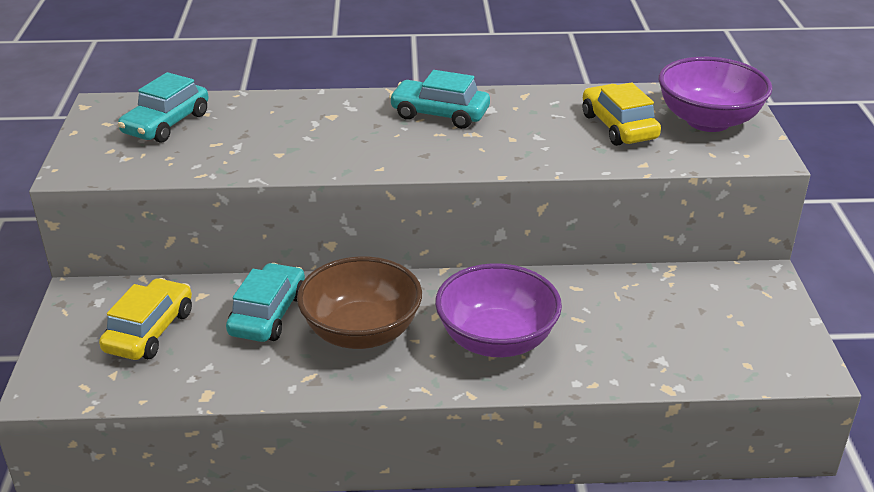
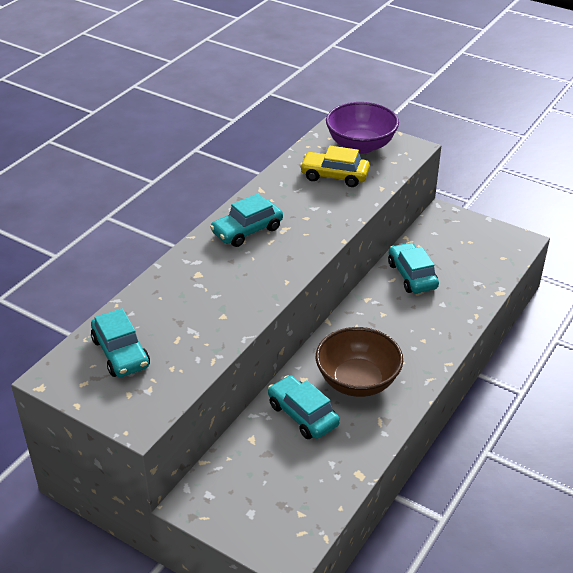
camera: 55 degrees left, 5 degrees up
(150, 331) = (269, 479): yellow car -> none
(496, 340) = (411, 331): purple bowl -> none
(603, 300) = (412, 275): none -> turquoise car

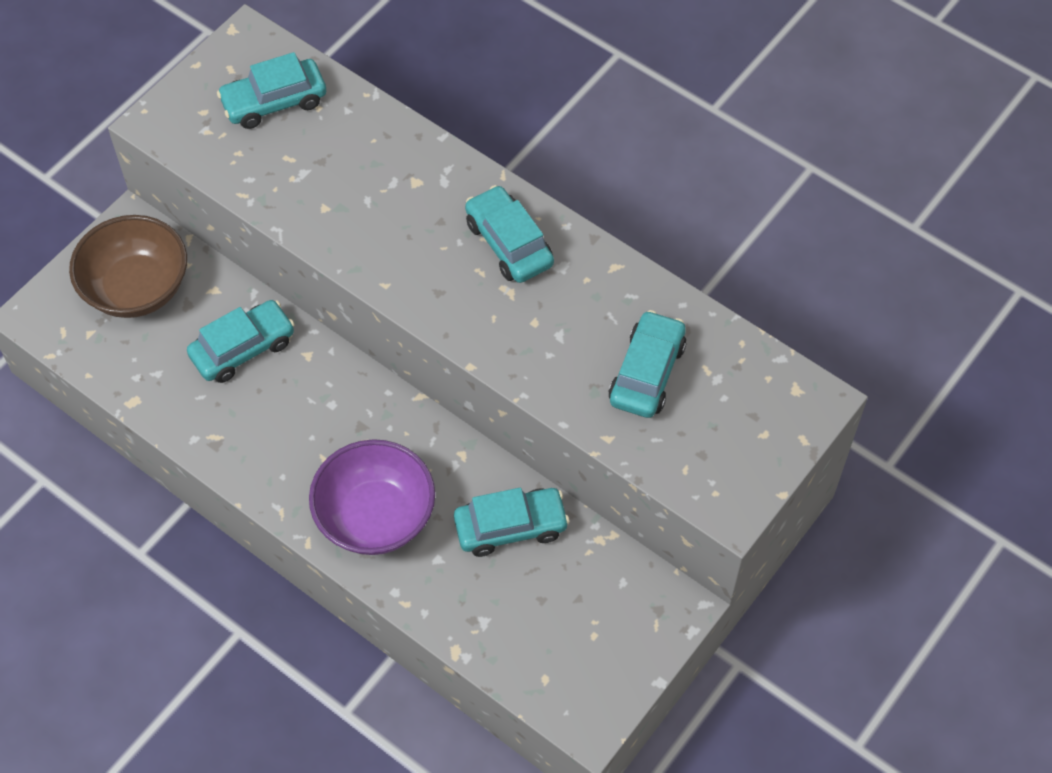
camera: 95 degrees right, 20 degrees up
(334, 176) = (647, 373): yellow car -> turquoise car
(357, 381) = (292, 419): brown bowl -> brown bowl (137, 288)
(360, 145) = (740, 424): purple bowl -> purple bowl (375, 517)

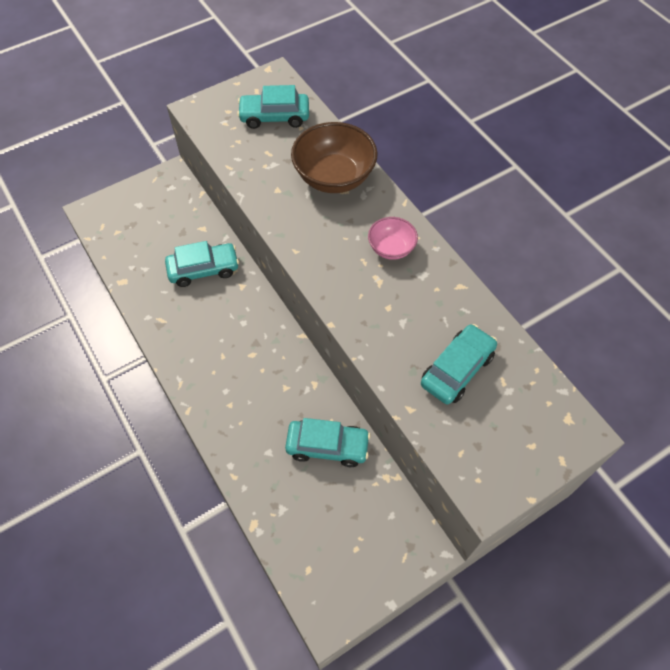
camera: 20 degrees right, 0 degrees up
(137, 288) = (157, 213): brown bowl -> brown bowl (334, 177)
(375, 517) = (239, 408): purple bowl -> none
(509, 243) = (391, 248): turquoise car -> pink bowl

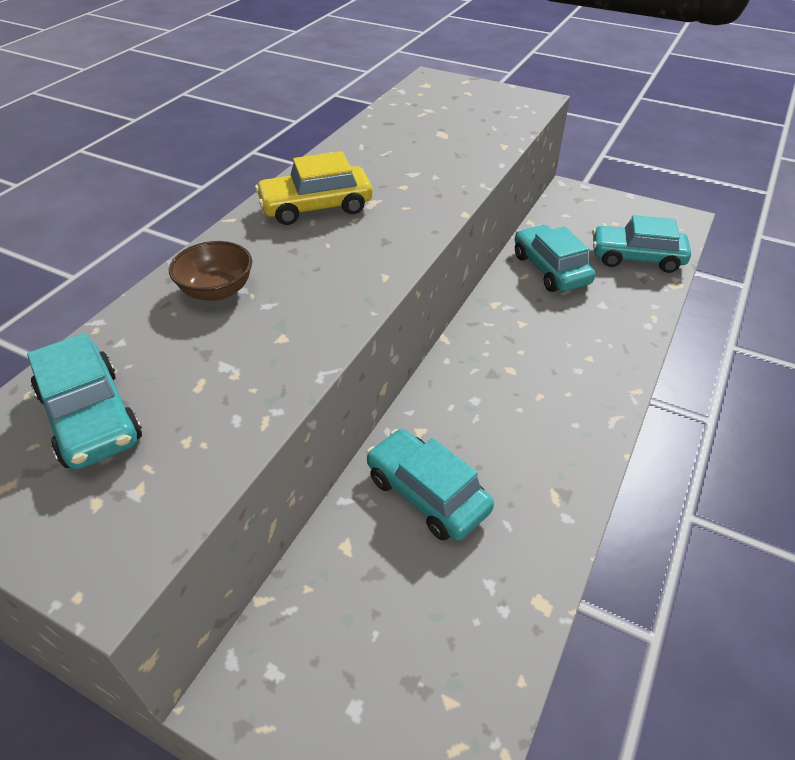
camera: 120 degrees left, 15 degrees down
(334, 177) = (217, 290): brown bowl -> brown bowl, size x0.55
(391, 248) = (316, 207): pink bowl -> yellow car
(457, 369) = (435, 134): turquoise car -> turquoise car (636, 258)

